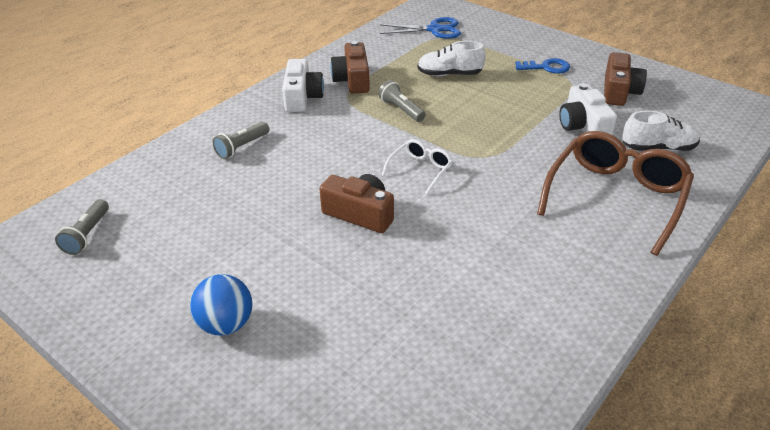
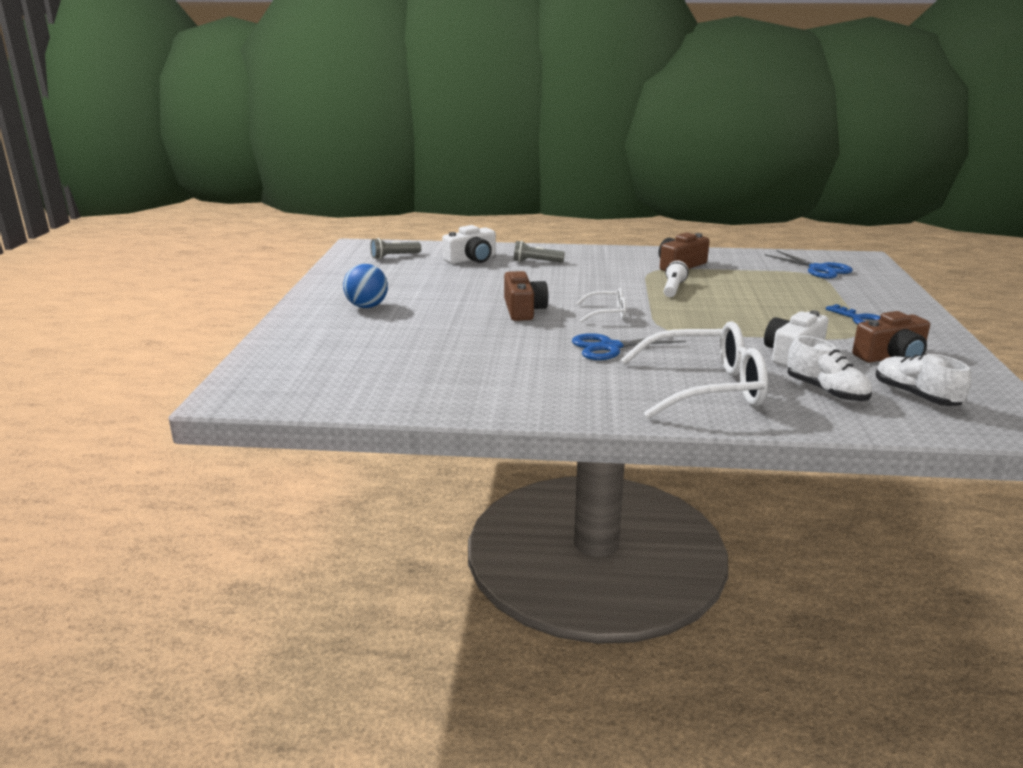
camera: 55 degrees right, 15 degrees down
(302, 97) = (625, 259): white camera -> white camera (471, 259)
(401, 110) = (673, 289): grey flashlight -> white flashlight
(449, 74) = (760, 290): white shoe -> white shoe (915, 396)
(497, 205) = (609, 347): none -> blue scissors
(616, 197) = (706, 388): brown glasses -> white glasses

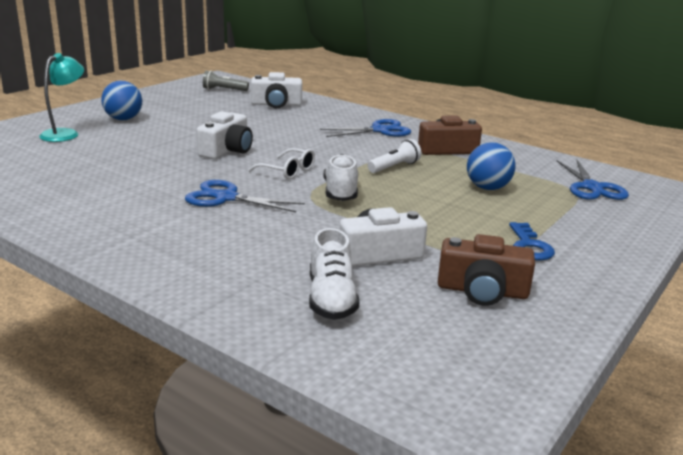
camera: 30 degrees right, 0 degrees up
(345, 334) = (65, 134): none -> turquoise lamp
(523, 310) = (227, 150): brown camera -> white camera
(536, 262) = (323, 118): grey flashlight -> none
(602, 262) = (380, 130): none -> blue scissors
(706, 388) = (227, 256): white glasses -> none
(762, 287) = (487, 188): none -> blue ball
(915, 396) = (418, 338): white shoe -> white shoe (340, 192)

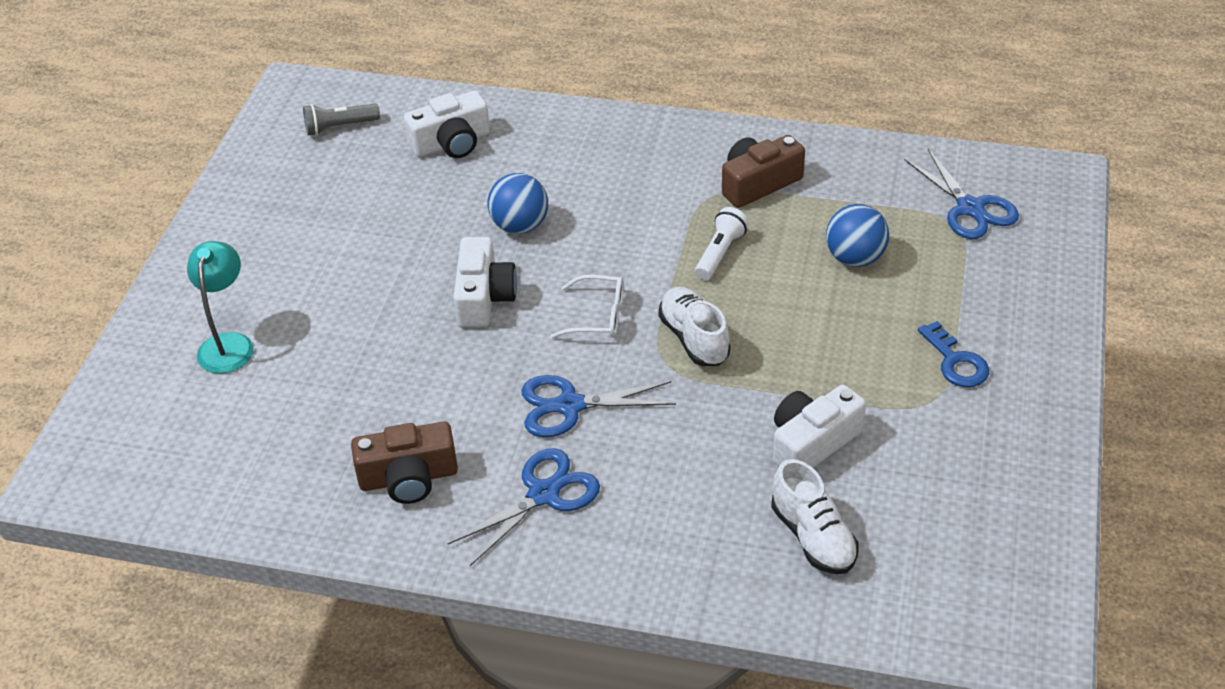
camera: 20 degrees left, 20 degrees up
(123, 119) = (271, 272): blue ball -> blue ball (520, 226)
(380, 130) = (644, 164): blue scissors -> blue scissors (543, 494)
(482, 291) = (947, 461): brown camera -> brown camera (408, 478)

